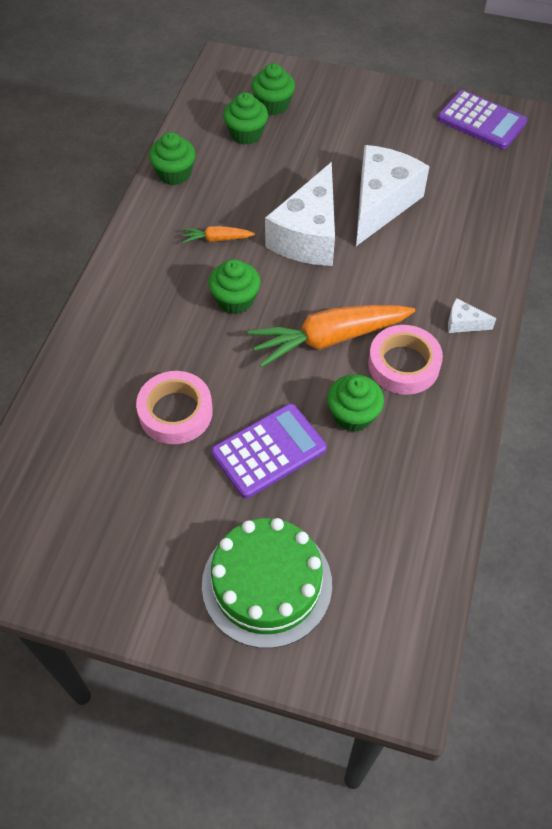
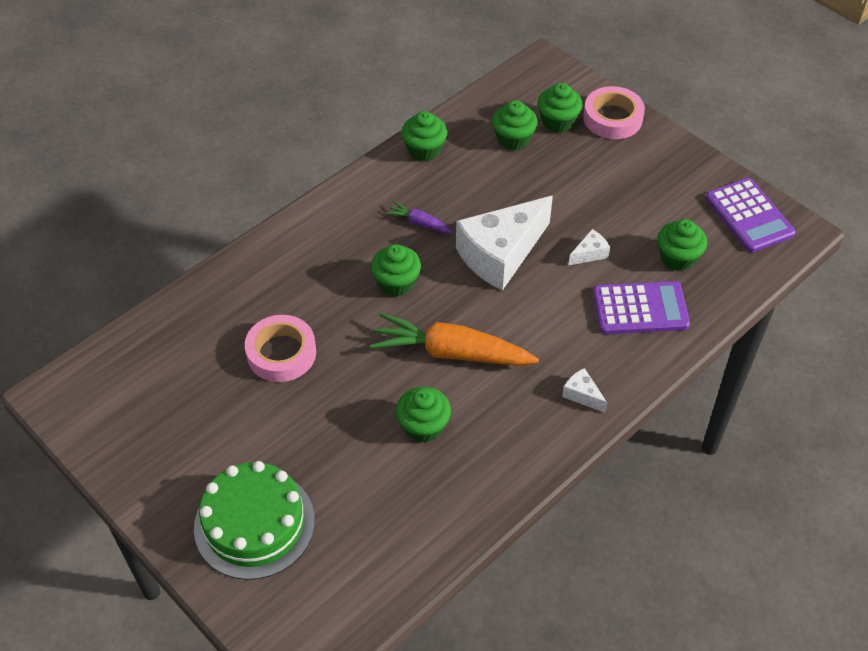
camera: 30 degrees right, 5 degrees down
(217, 239) = (419, 223): orange carrot -> purple carrot
(269, 451) = (332, 421): purple calculator -> purple calculator (640, 309)
(381, 203) = (589, 254): white cheese -> white cheese, size x0.41
(403, 364) = (500, 405): pink tape -> pink tape (612, 118)
(453, 177) = (677, 258): none -> green cupcake

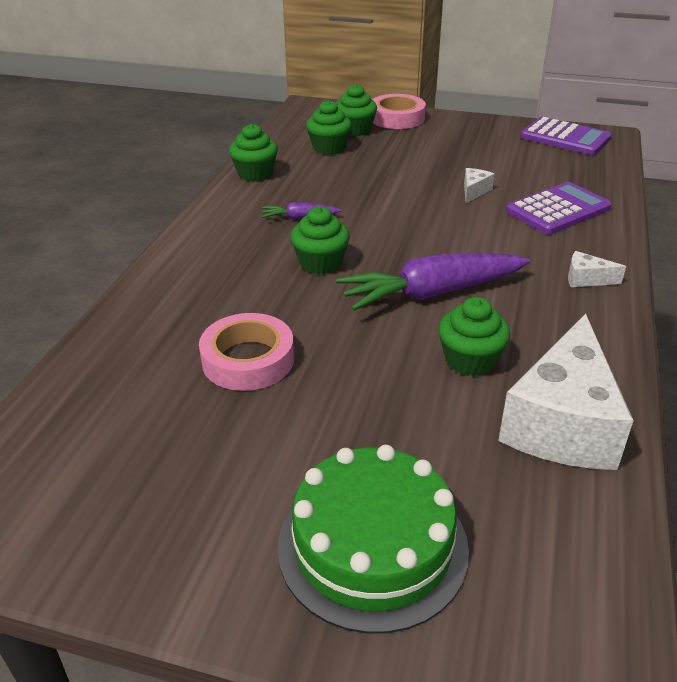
camera: 30 degrees left, 15 degrees down
(451, 352) = (431, 293): orange carrot -> purple carrot
(500, 254) = (399, 214): white cheese -> white cheese (562, 423)
(677, 258) = (545, 173): green cupcake -> none

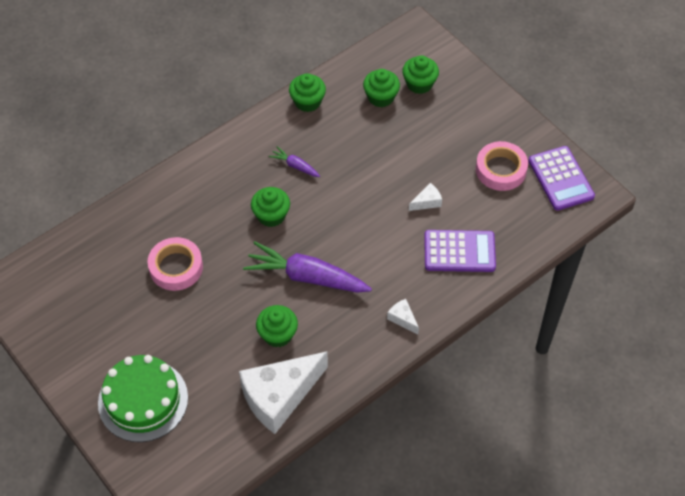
camera: 35 degrees right, 20 degrees up
(397, 118) = (465, 84): pink tape -> pink tape (501, 170)

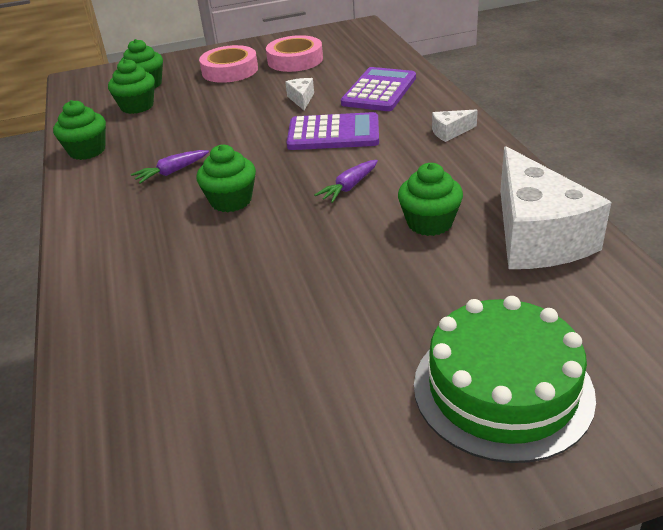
camera: 65 degrees left, 20 degrees down
(176, 267) = (250, 303): pink tape -> pink tape (230, 70)
(306, 276) = (349, 187): purple carrot -> purple carrot, size x0.47
(560, 179) = (330, 37): purple calculator -> purple calculator (333, 133)

